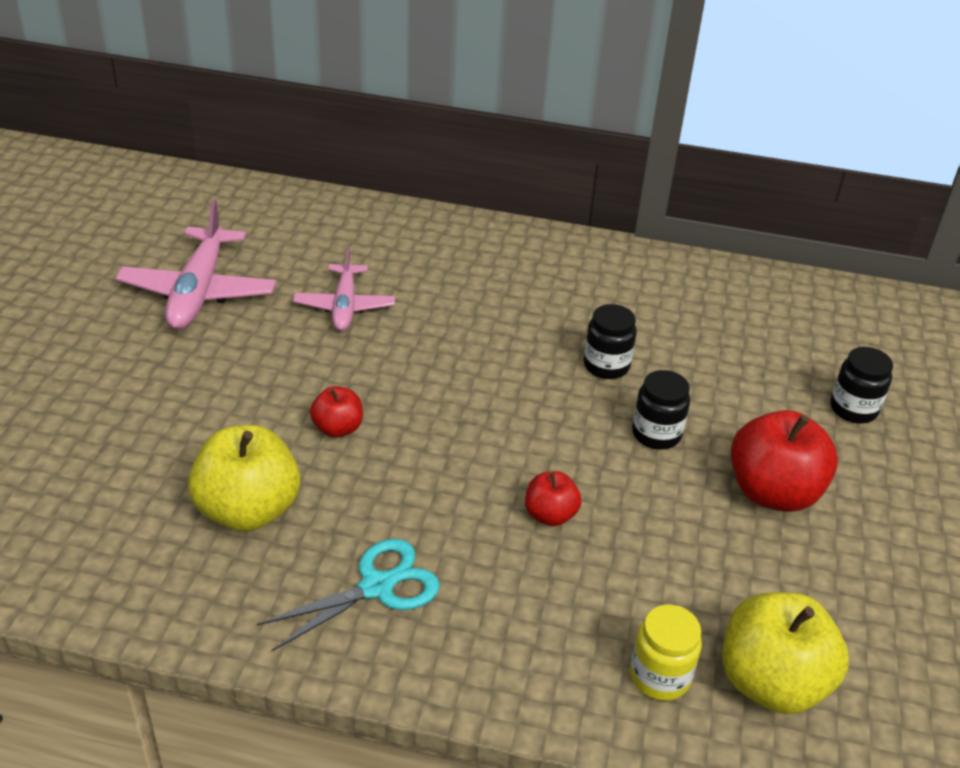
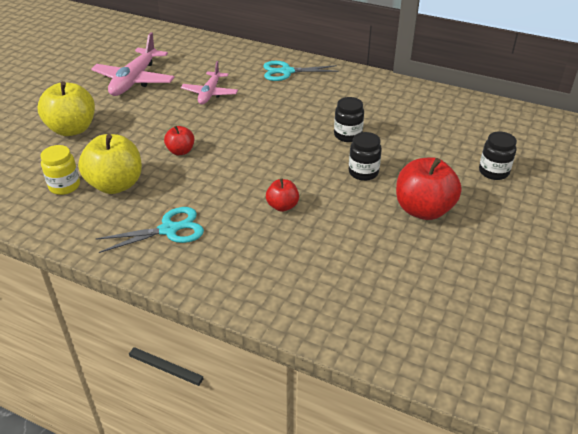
camera: 15 degrees right, 0 degrees up
(460, 250) = (286, 72): none -> turquoise scissors
(659, 676) = (312, 296): yellow jar -> yellow jar (64, 186)
(771, 682) = (380, 308): yellow apple -> yellow apple (72, 129)

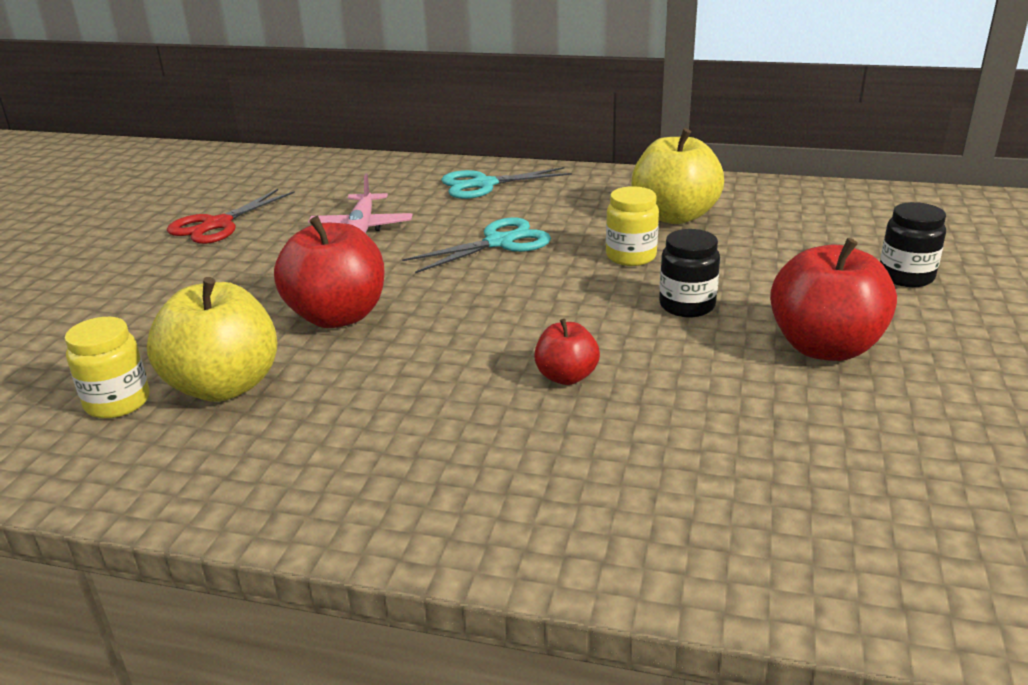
camera: 10 degrees left, 10 degrees down
(72, 129) = (114, 308): yellow apple -> yellow apple (674, 216)
(134, 80) = (217, 224): pink plane -> red scissors
(169, 230) = (357, 448): turquoise scissors -> turquoise scissors (499, 243)
(181, 151) = (337, 316): red apple -> red apple, size x1.89
(347, 135) = (631, 256): black jar -> yellow jar

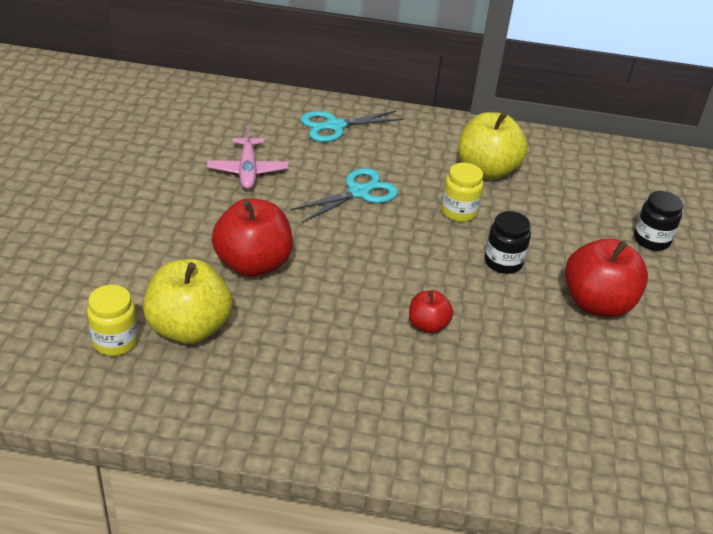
camera: 10 degrees left, 10 degrees up
(217, 224) = (128, 161): red scissors -> none

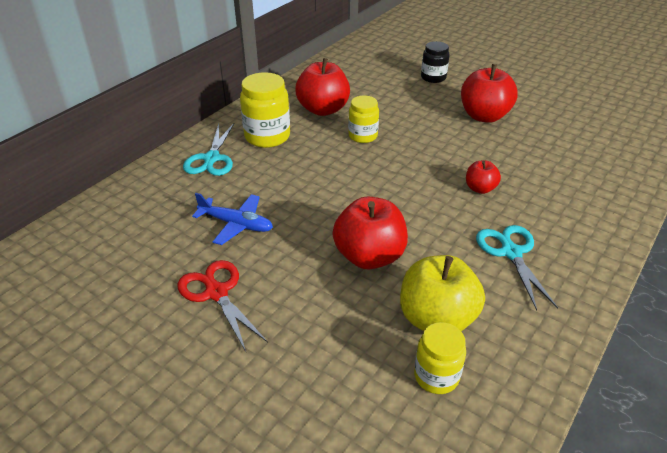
camera: 60 degrees left, 0 degrees up
(153, 187) = (216, 293): none -> red scissors
(248, 170) = (236, 224): pink plane -> blue plane
(359, 192) = (310, 173): turquoise scissors -> turquoise scissors (511, 253)
(400, 148) = (267, 137): none -> yellow jar
(486, 170) = (323, 109): yellow apple -> red apple
(503, 262) = (428, 136): black jar -> none

